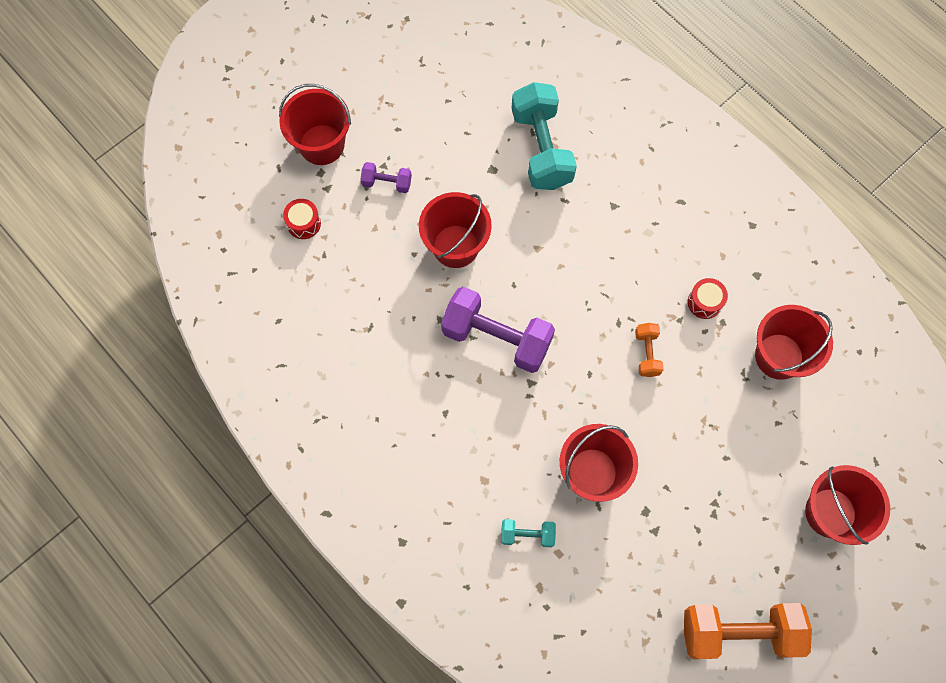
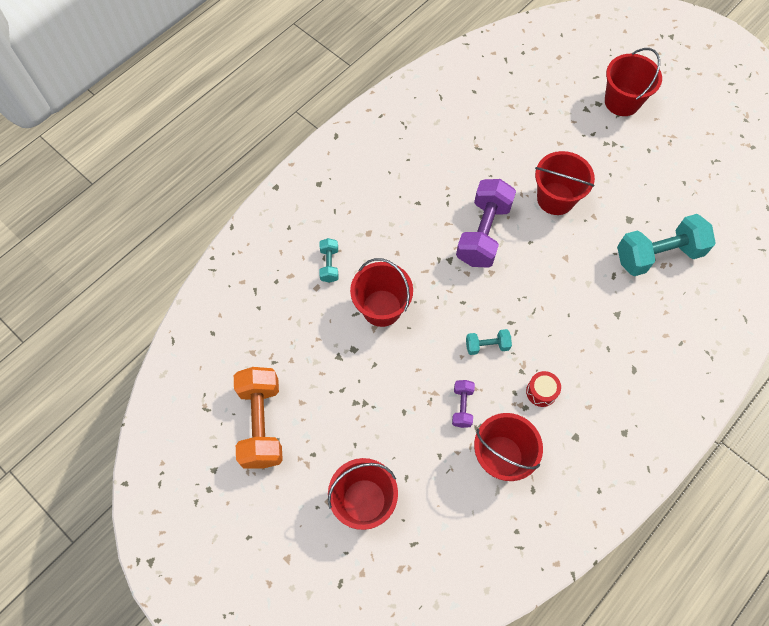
camera: 85 degrees right, 5 degrees down
(304, 223) = (553, 97): red drum -> none
(387, 183) = (599, 147): purple dumbbell -> purple dumbbell (462, 406)
(647, 353) = (487, 345): orange dumbbell -> turquoise dumbbell

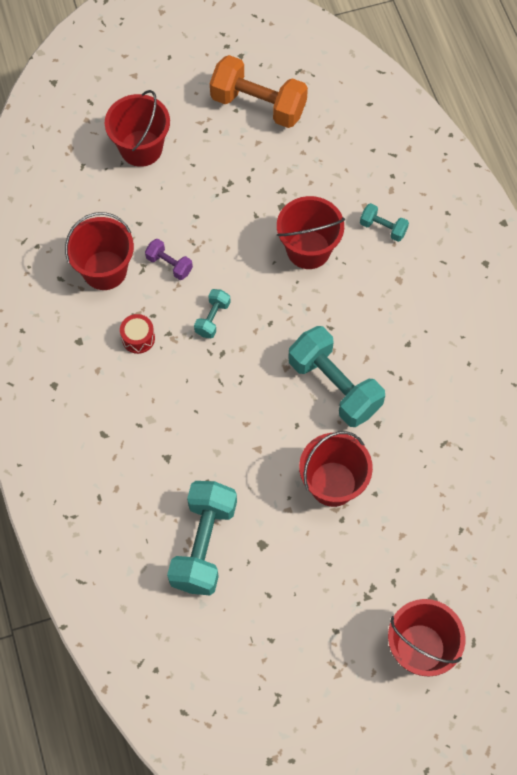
camera: 120 degrees right, 0 degrees up
(483, 233) = (334, 386): purple dumbbell -> turquoise dumbbell

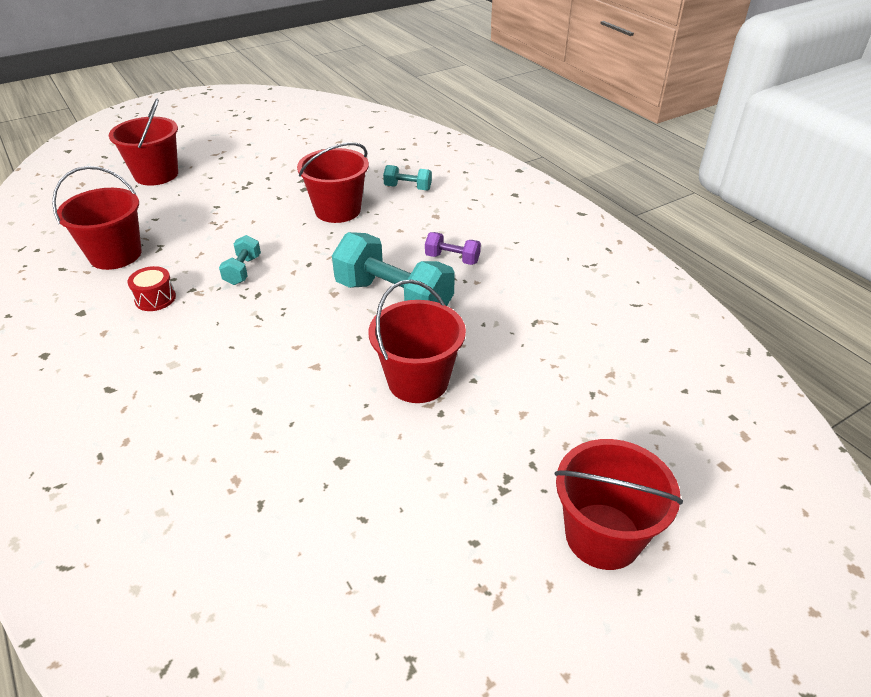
camera: 15 degrees left, 25 degrees down
(169, 264) = (190, 240): purple dumbbell -> purple dumbbell (452, 259)
(203, 545) = (257, 479): turquoise dumbbell -> none
(258, 105) = (269, 139): orange dumbbell -> none

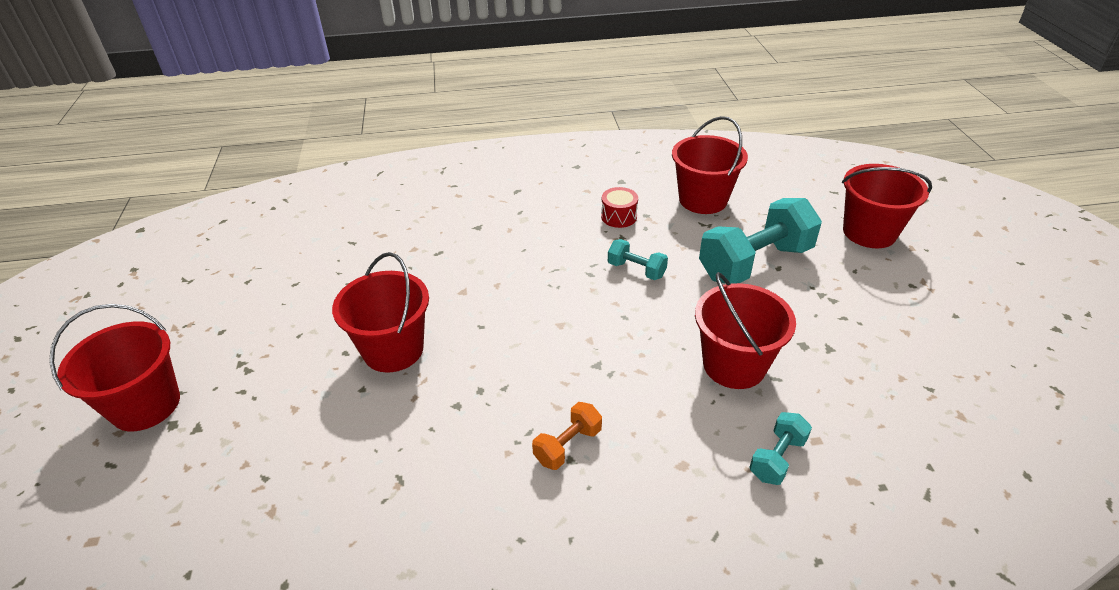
camera: 115 degrees right, 0 degrees up
(393, 298) = (523, 367): turquoise dumbbell -> turquoise dumbbell (755, 263)
(452, 259) = (568, 445): purple dumbbell -> orange dumbbell

